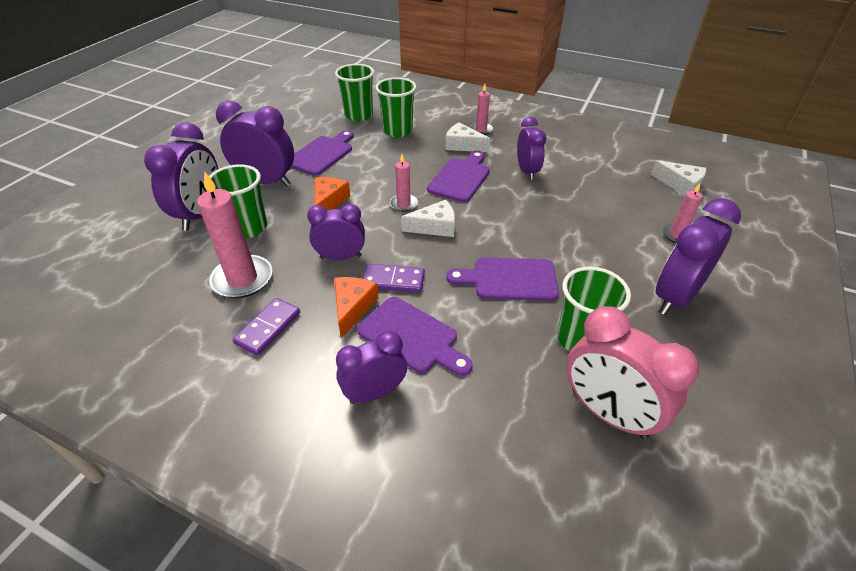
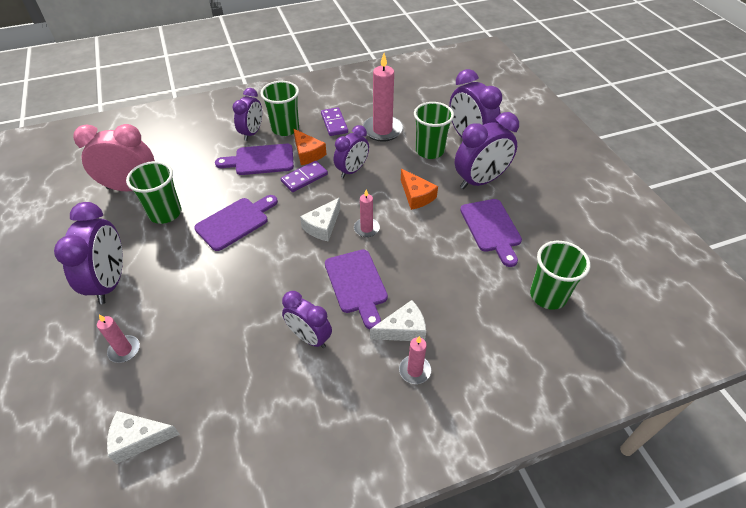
camera: 135 degrees right, 5 degrees up
(397, 131) = (483, 302): green cup -> green cup (285, 128)

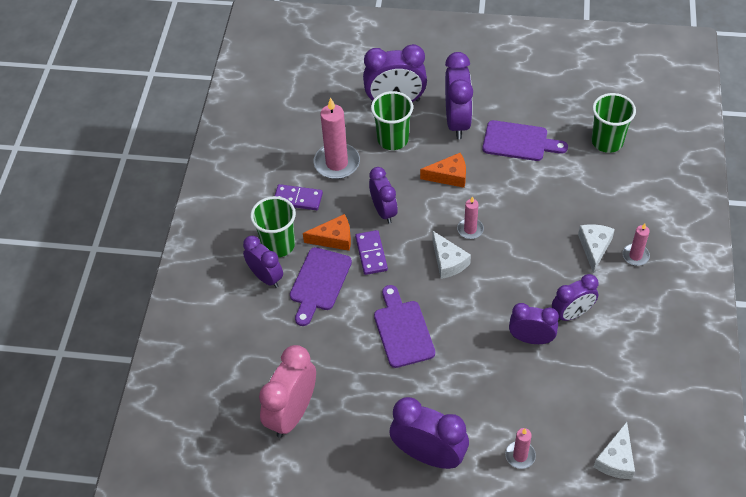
camera: 60 degrees left, 5 degrees up
(165, 213) = (354, 389): green cup -> none
(264, 314) = (531, 339): none -> purple clock
(357, 284) = (532, 261): purple cutting board -> none

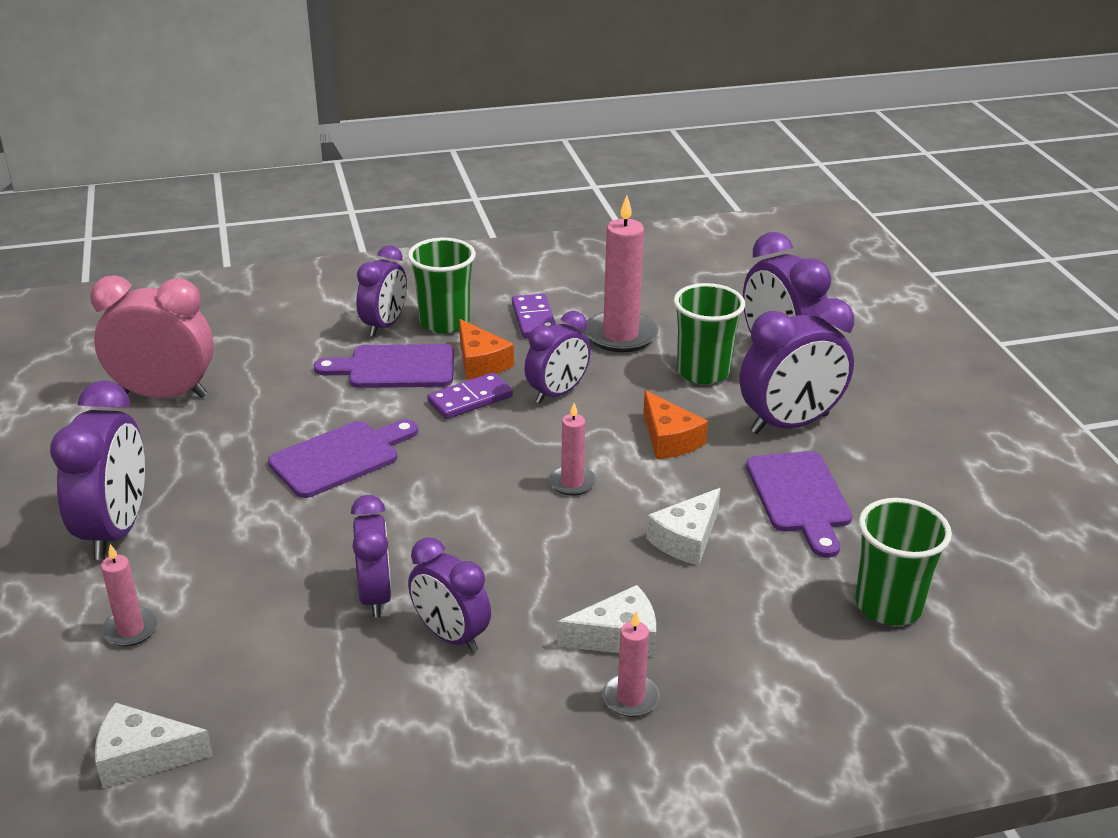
camera: 65 degrees right, 20 degrees down
(448, 261) = (494, 474): white cheese -> white cheese (686, 539)

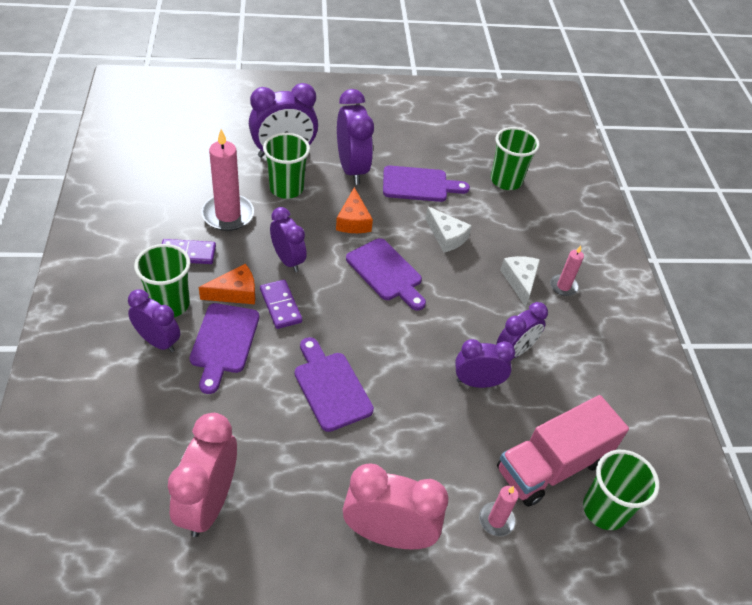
camera: 85 degrees left, 15 degrees up
(116, 530) = (388, 534): purple clock -> pink clock
(143, 756) = (604, 510): white cheese -> green cup
(225, 689) = (552, 465): none -> pink truck
(572, 482) = (386, 272): pink candle -> purple cutting board
(669, 439) = (353, 221): orange cheese -> orange cheese turned 105 degrees clockwise

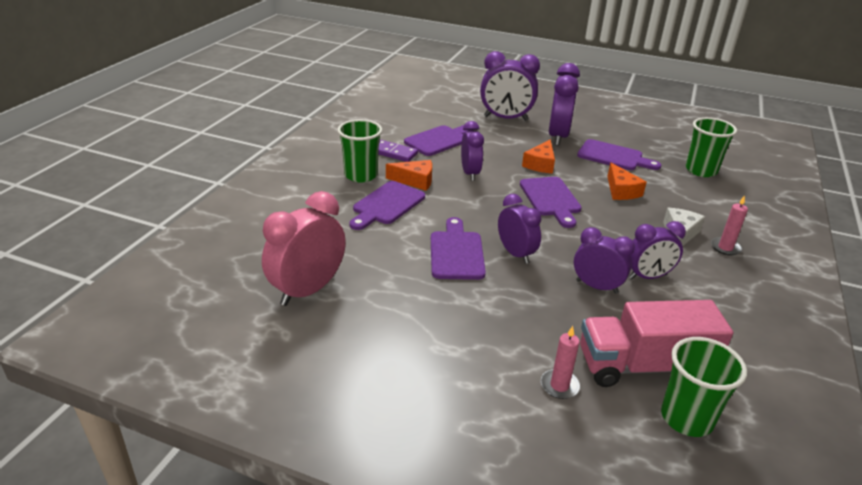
camera: 30 degrees right, 15 degrees down
(158, 341) = (337, 192): purple clock -> purple clock (515, 254)
(228, 215) = (439, 140): pink candle -> purple cutting board
(281, 306) = (446, 196): purple domino -> none
(286, 188) = (495, 136): green cup -> none
(388, 534) = (446, 359): pink clock -> none
(446, 236) = (621, 191): white cheese -> orange cheese

